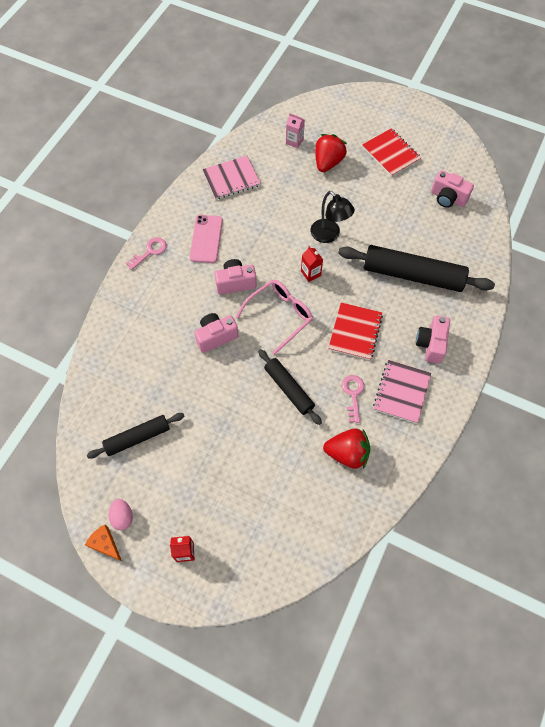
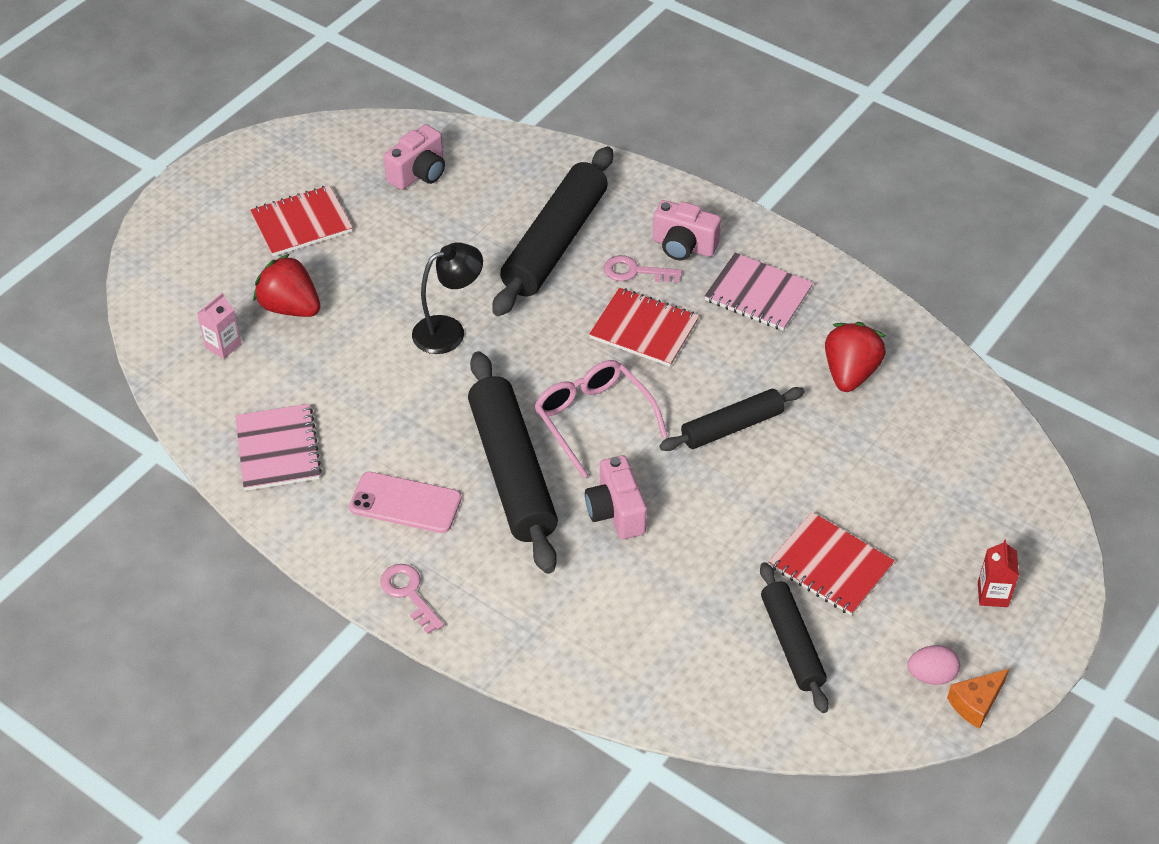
camera: 80 degrees left, 15 degrees down
(194, 454) = (830, 566): none -> red notebook
(235, 283) = (512, 471): pink camera -> black rolling pin
(310, 273) = (519, 367): red carton -> none
(353, 394) = (753, 350): pink key -> pink key (635, 271)

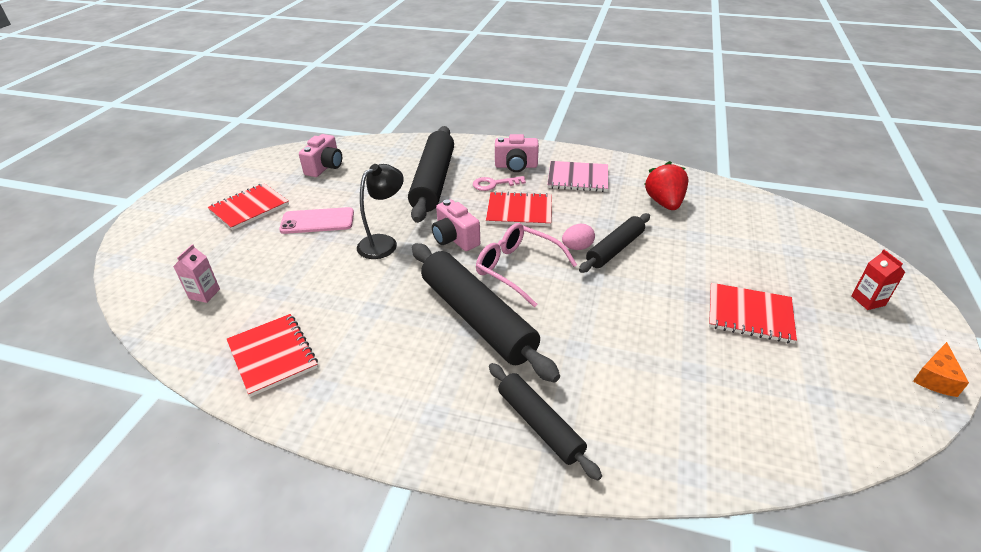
camera: 20 degrees left, 10 degrees down
(278, 449) = (272, 355): pink notebook -> red notebook
(290, 307) = (255, 257): red strawberry -> none
(405, 503) = (401, 365): pink phone -> pink phone (317, 221)
(409, 593) = (437, 440): pink key -> none
(616, 512) = (572, 323): pink camera -> pink camera (455, 239)
(792, 643) = (771, 377): black rolling pin -> black rolling pin (540, 424)
(931, 675) = (886, 368): pink egg -> pink egg (577, 247)

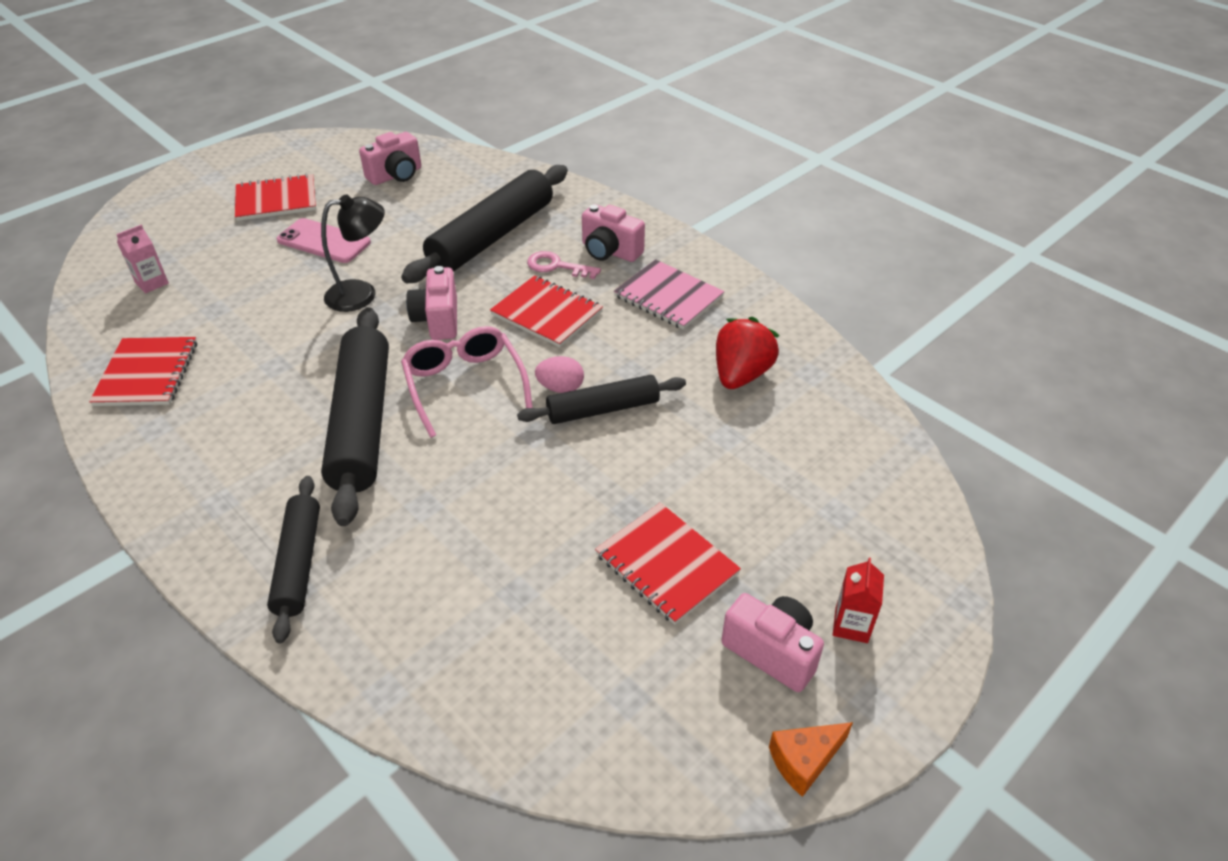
camera: 30 degrees right, 5 degrees up
(853, 332) = (772, 651): none -> pink camera

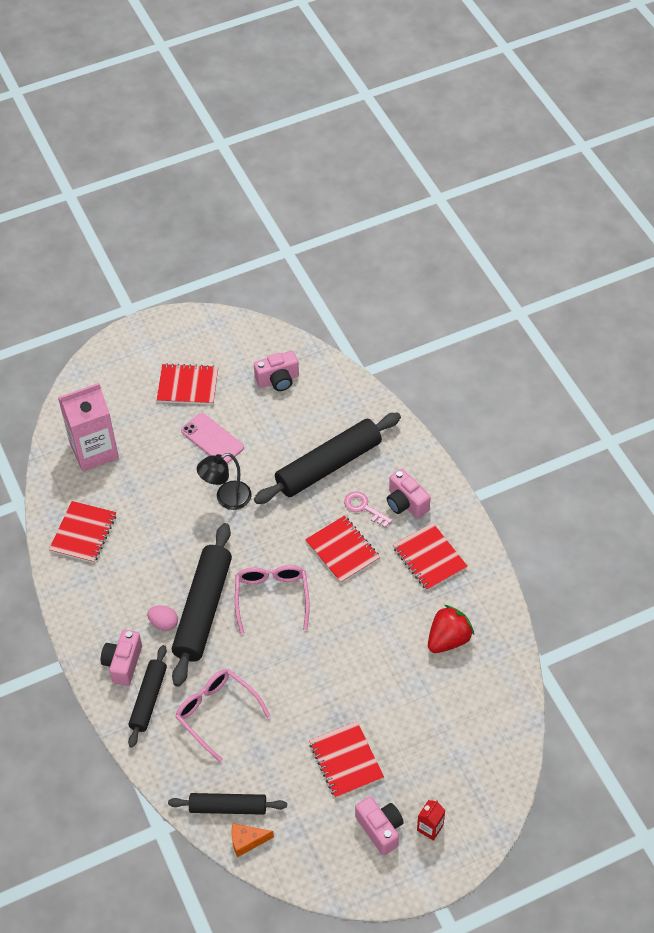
camera: 20 degrees right, 10 degrees up
(152, 283) = (94, 451): pink carton -> pink carton, size x2.31
(362, 294) = (226, 499): black lamp -> black lamp turned 150 degrees clockwise
(424, 553) = (216, 713): none -> pink glasses
(438, 320) = (270, 536): pink camera -> pink camera (123, 663)
(560, 388) = (330, 617): pink egg -> pink egg (164, 623)
(603, 409) = (350, 641): black rolling pin -> black rolling pin (228, 807)
(668, 297) = (429, 558): pink notebook -> red notebook
(804, 760) = (369, 890): orange cheese -> orange cheese (247, 841)

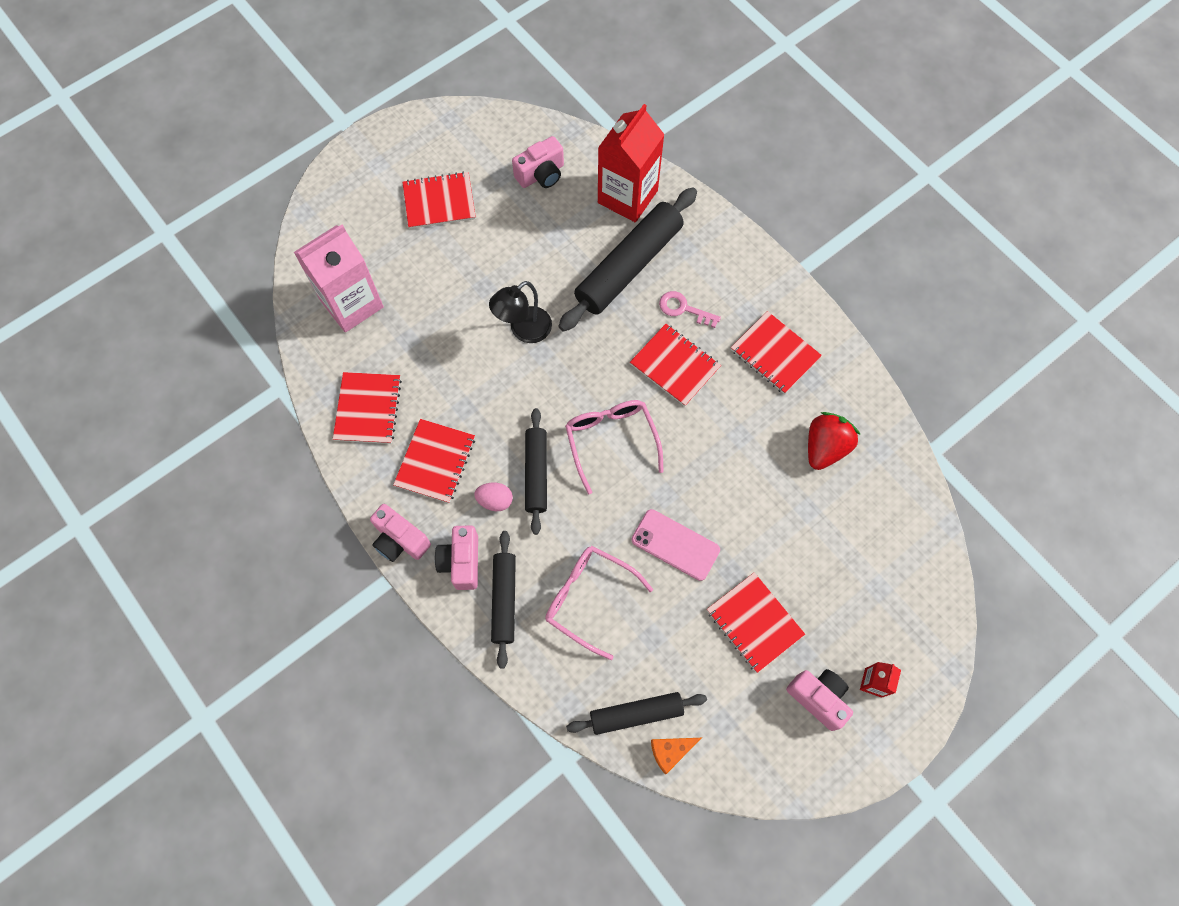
camera: 15 degrees left, 15 degrees up
(125, 584) = (435, 462): none -> red notebook
(203, 609) = (536, 473): black rolling pin -> black rolling pin, size x0.59
(212, 439) = (486, 261): pink phone -> pink phone (675, 545)
(344, 411) = (627, 196): none -> red carton
(406, 503) = (729, 293): pink camera -> pink camera (400, 540)

